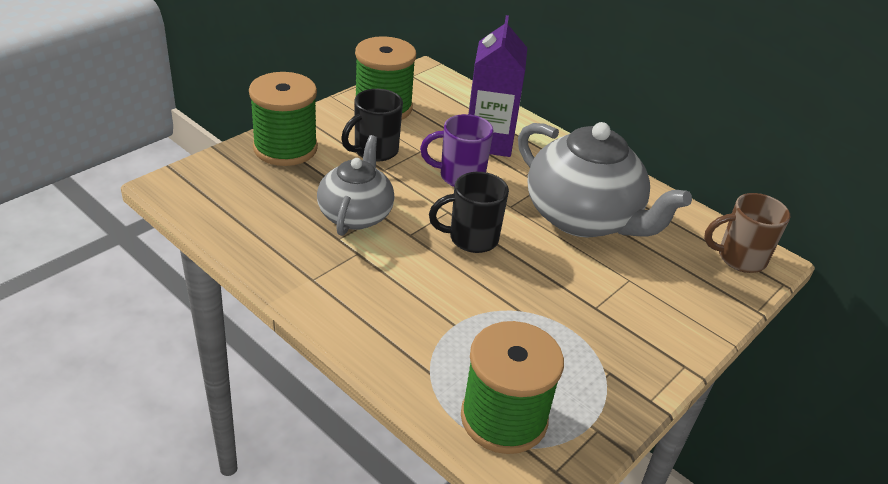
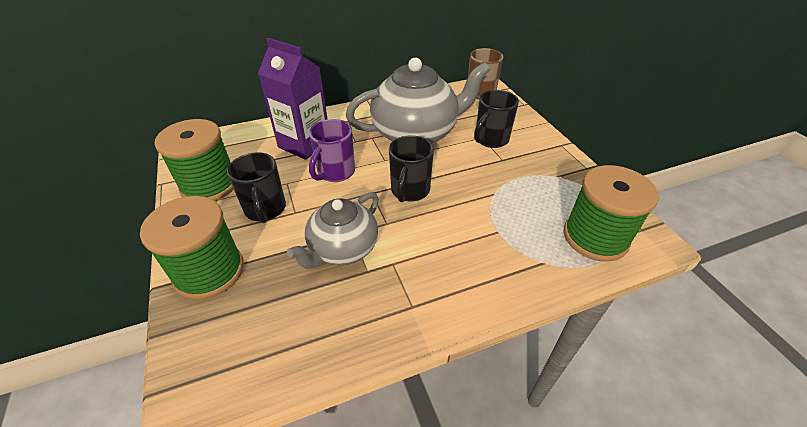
camera: 60 degrees left, 5 degrees up
(356, 214) = (342, 249): grey teapot -> grey teapot turned 90 degrees counterclockwise
(629, 288) = (490, 140): none -> black mug

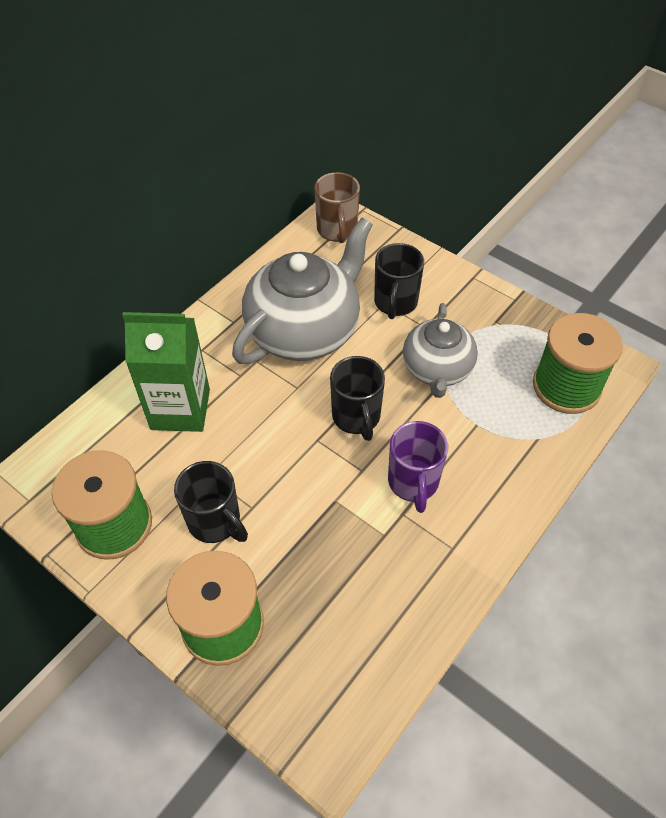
camera: 30 degrees left, 10 degrees up
(304, 144) = (180, 409): purple carton -> green carton
(335, 173) = (254, 433): purple mug -> purple mug (413, 483)
(342, 249) = (341, 524): grey teapot -> grey teapot (437, 369)

